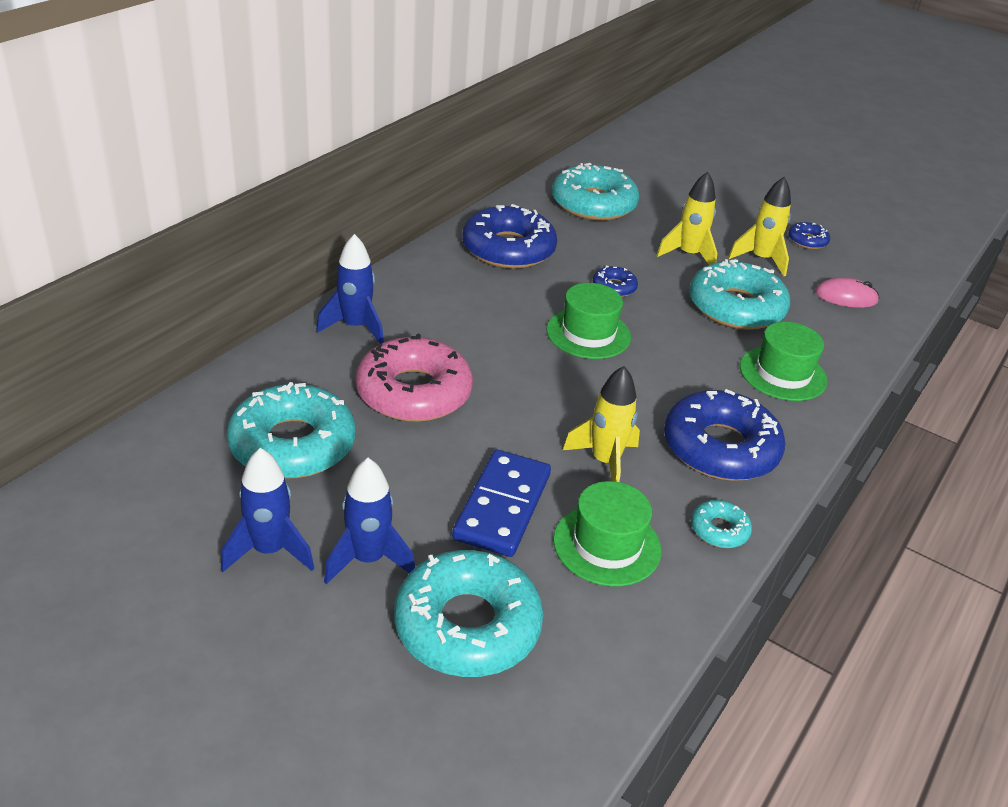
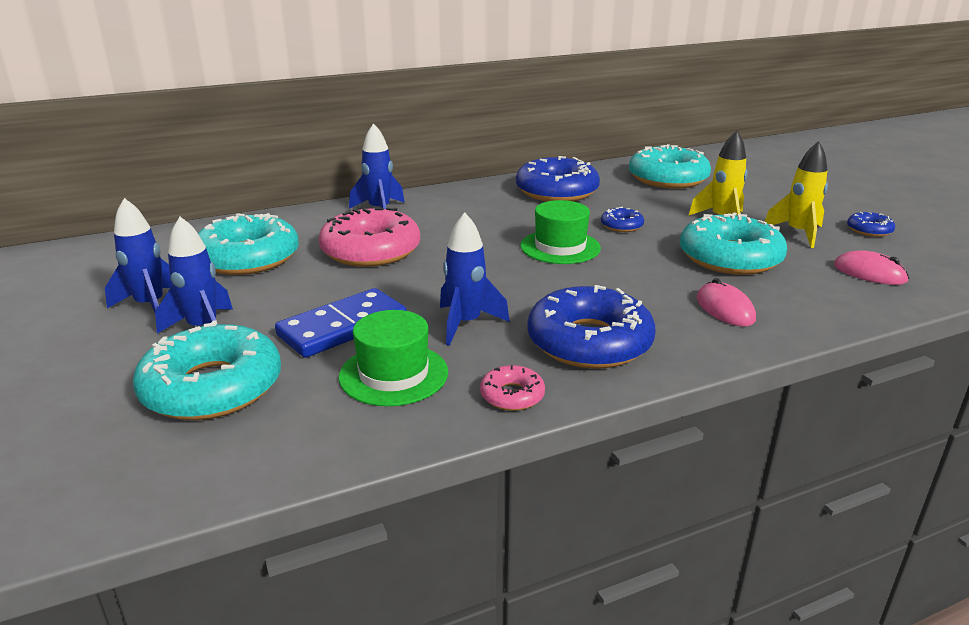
camera: 35 degrees right, 10 degrees down
(605, 462) = (466, 324): yellow rocket -> blue rocket
(719, 530) = (512, 395): turquoise donut -> pink donut
(782, 373) = (725, 309): green hat -> pink mouse

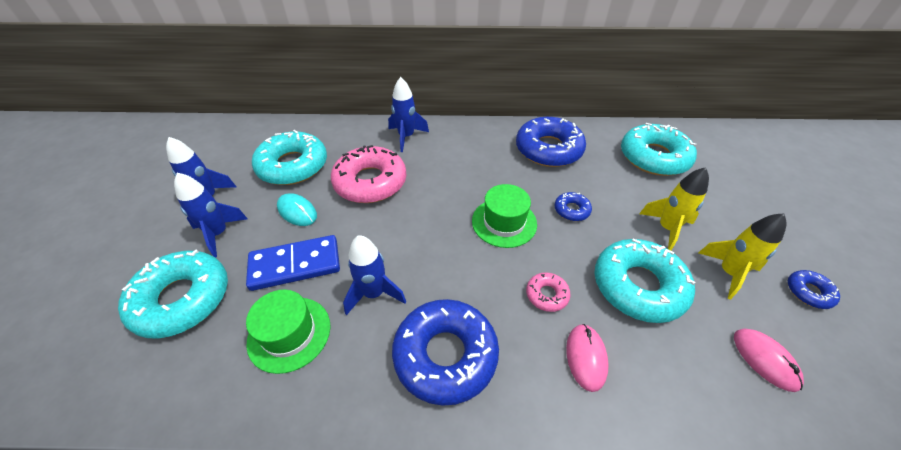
camera: 25 degrees right, 20 degrees up
(297, 290) = (297, 211): none -> turquoise mouse
(512, 395) = (346, 397): pink donut -> pink donut (547, 295)

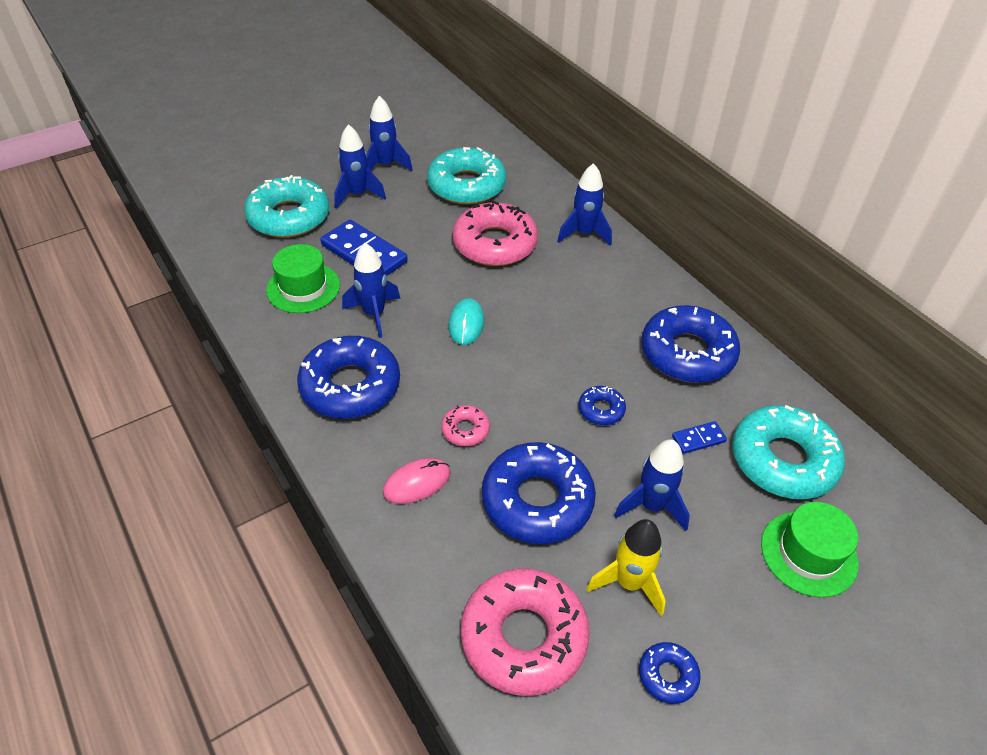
camera: 55 degrees right, 0 degrees up
(297, 211) = (418, 221): turquoise mouse -> turquoise mouse (466, 324)
(504, 222) = (531, 362): green hat -> green hat (808, 553)
(621, 180) = (698, 439): none -> blue domino
(638, 286) = (537, 500): turquoise donut -> blue donut
(666, 228) = (652, 506): yellow rocket -> blue rocket
(765, 360) = (524, 637): pink mouse -> pink donut

